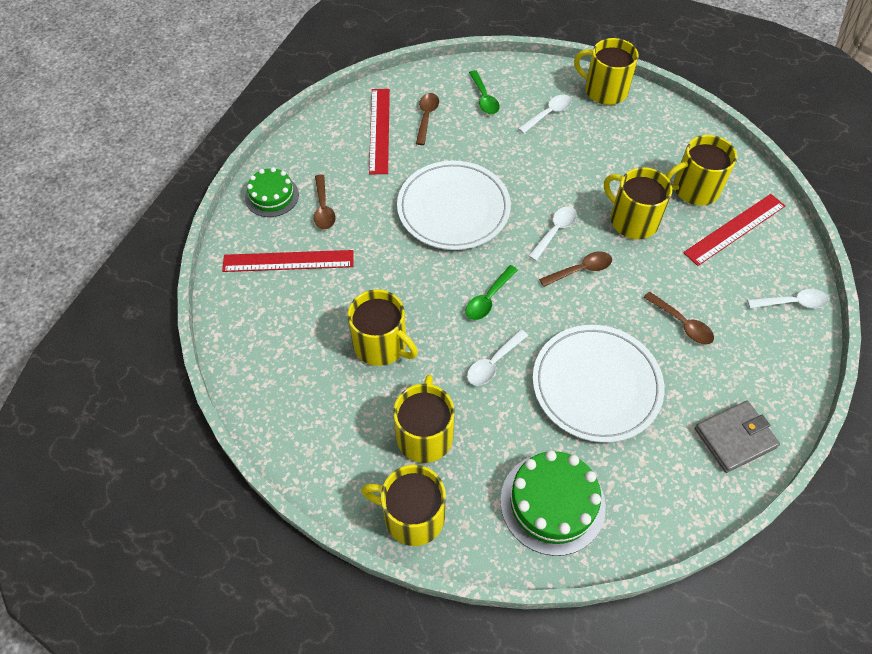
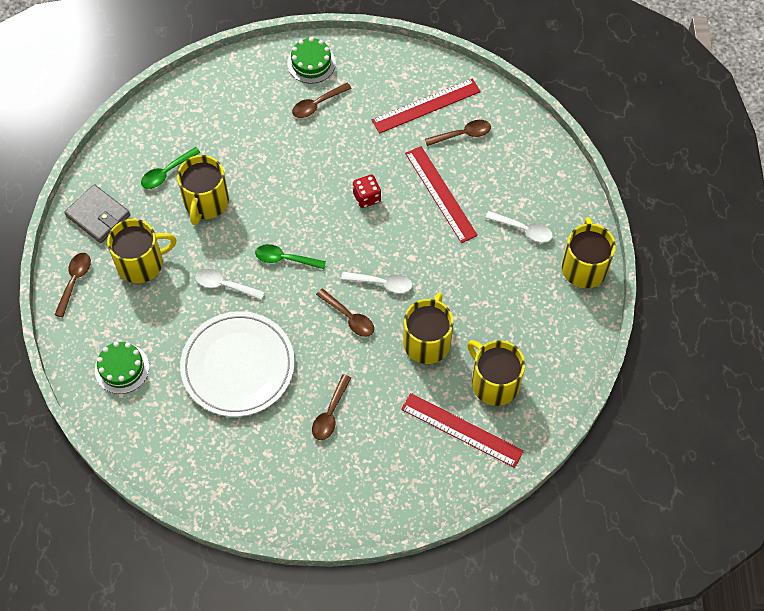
camera: 65 degrees right, 5 degrees up
(288, 261) = (253, 105): red ruler -> red ruler (440, 194)
(412, 516) = (74, 281): yellow mug -> brown spoon
(453, 208) = (367, 197): white plate -> red dice
(484, 98) = (513, 170): green spoon -> green spoon (166, 173)
(552, 503) = (122, 368): green cake -> green cake, size x0.64
(735, 438) = (234, 483): grey wallet -> grey wallet (98, 216)
(792, 303) = (397, 499): white spoon -> none

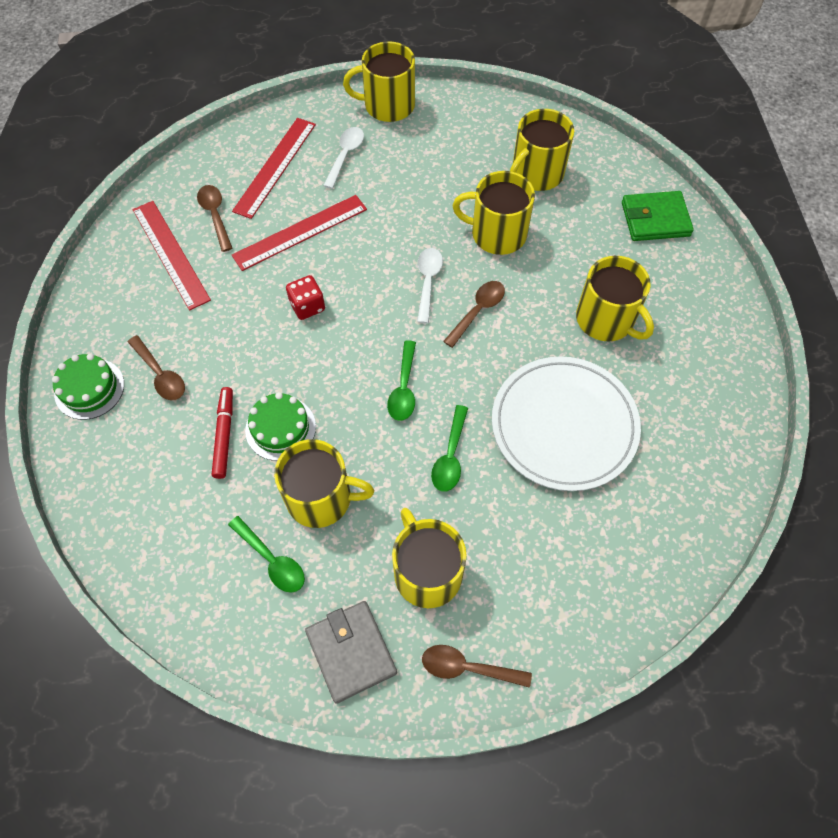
camera: 95 degrees left, 0 degrees up
(98, 216) = (351, 652): grey wallet -> grey wallet turned 60 degrees counterclockwise
(122, 368) = (595, 572): green cake -> green cake (280, 428)
(224, 285) = (450, 456): white spoon -> green spoon
(262, 144) = (224, 435): none -> red marker
(330, 414) = (606, 319): brown spoon -> yellow mug
(433, 476) = (655, 219): none -> green wallet
(462, 430) = (597, 198): red ruler -> red ruler (275, 167)

